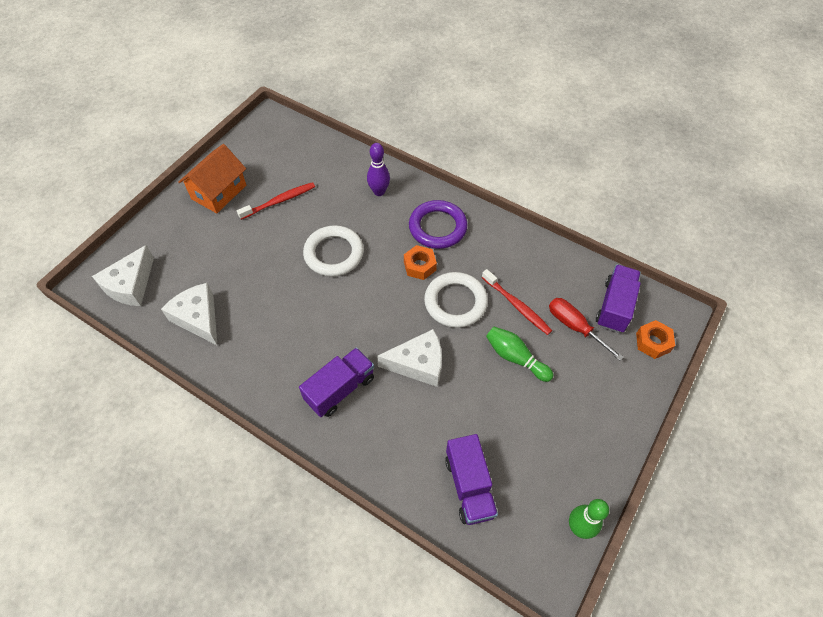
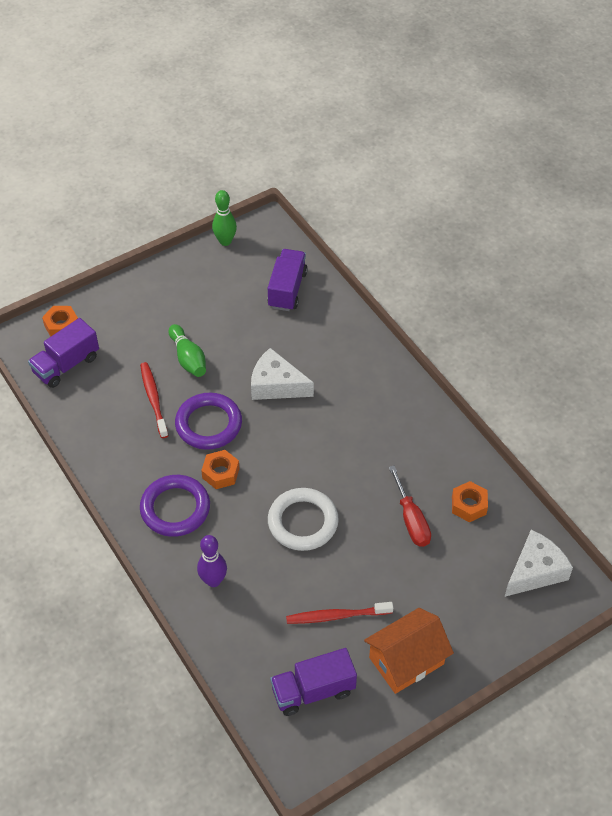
camera: 155 degrees left, 5 degrees down
(198, 318) = (469, 505): white cheese -> orange nut
(340, 389) = (355, 391): purple truck -> purple truck (313, 691)
(455, 302) = (208, 424): white ring -> purple ring
(574, 327) = (117, 362): red screwdriver -> red screwdriver (411, 520)

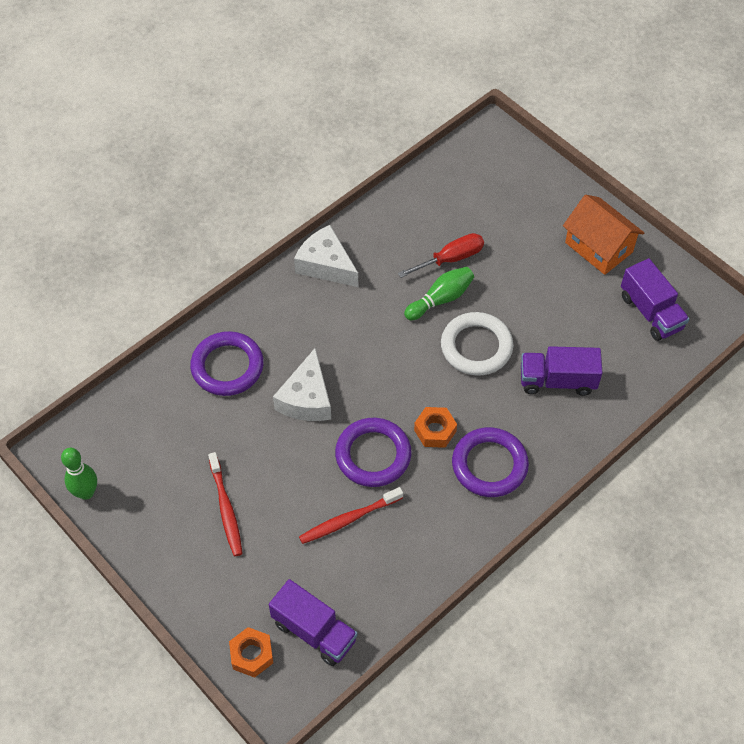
camera: 100 degrees left, 5 degrees up
(188, 358) = (282, 495): green bowling pin -> green bowling pin (440, 299)
(213, 580) = (564, 413): purple bowling pin -> none
(287, 289) = (162, 411): purple truck -> purple truck (557, 381)
(321, 335) = (227, 367): none -> purple ring
(337, 616) = (571, 304): red toothbrush -> red toothbrush (226, 508)
(469, 505) = (423, 216): orange nut -> none
(535, 571) = (481, 164): white cheese -> white cheese (326, 265)

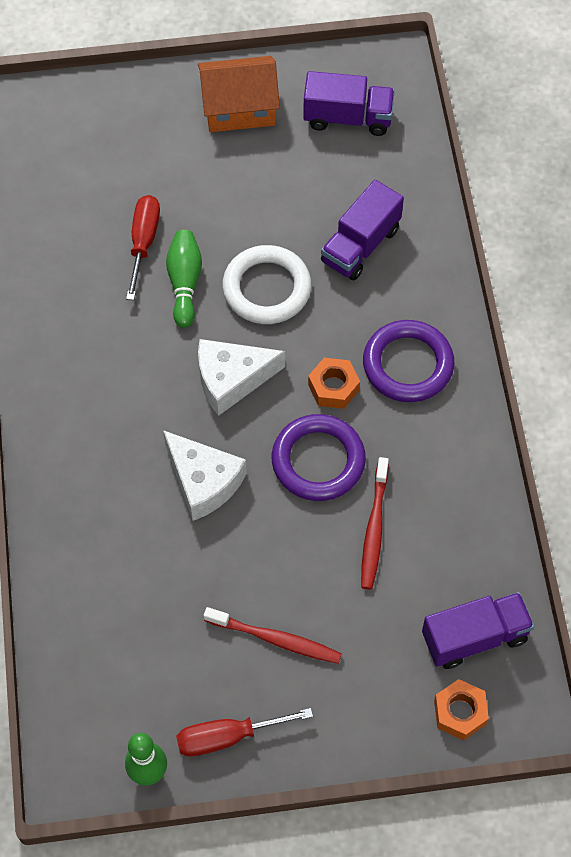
camera: 55 degrees left, 5 degrees up
(139, 522) = (227, 737): none -> red screwdriver
(227, 367) = (102, 535): purple ring -> none
(326, 265) = (52, 361): white cheese -> white cheese (231, 379)

